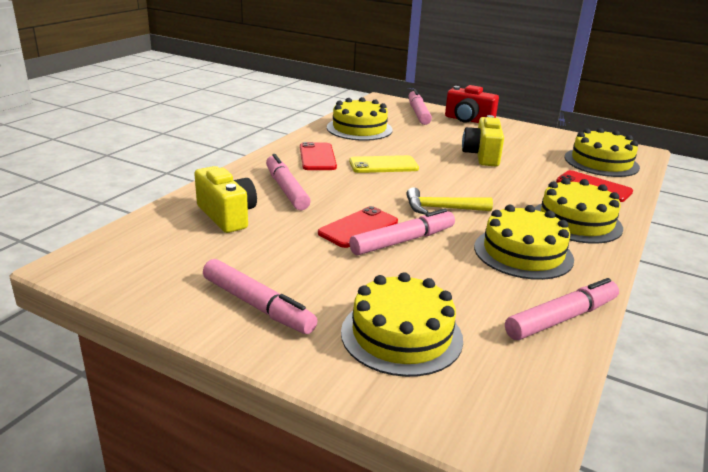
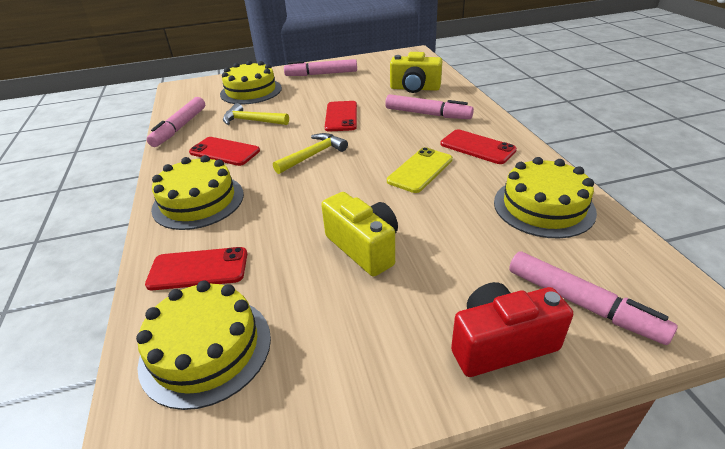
camera: 140 degrees right, 10 degrees up
(403, 241) = (305, 122): pink marker -> none
(458, 276) = (252, 121): none -> yellow hammer
(523, 253) = (224, 152): yellow cake -> red phone

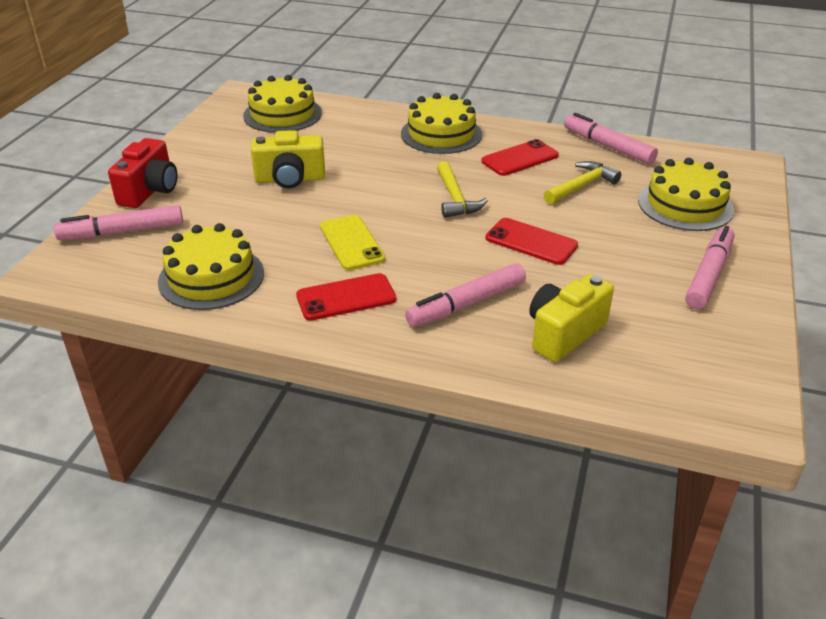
camera: 120 degrees right, 0 degrees up
(198, 269) = (354, 122): red phone -> none

